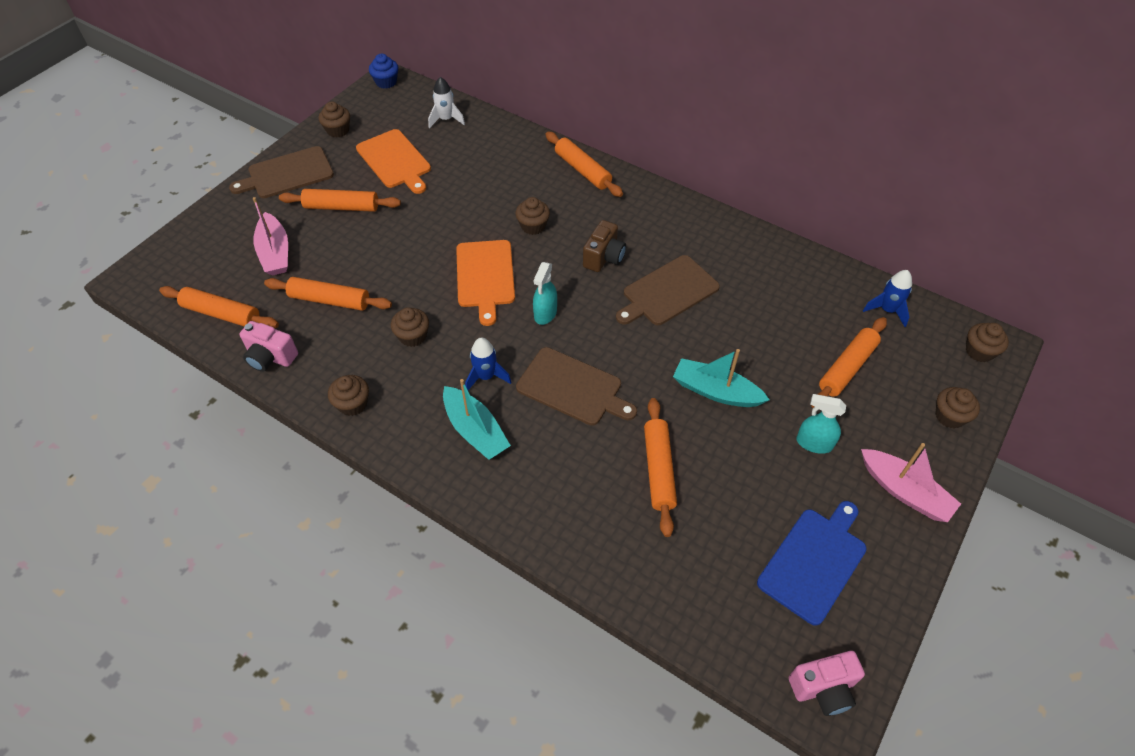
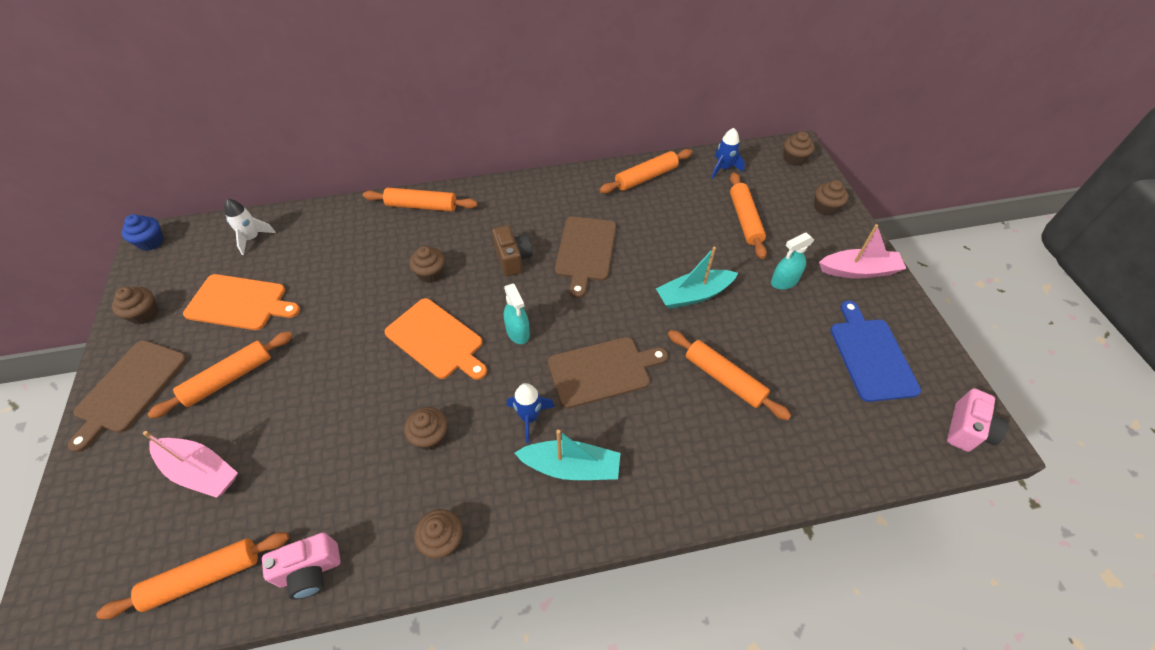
camera: 45 degrees left, 0 degrees up
(330, 300) = (313, 469): orange rolling pin -> orange rolling pin (646, 177)

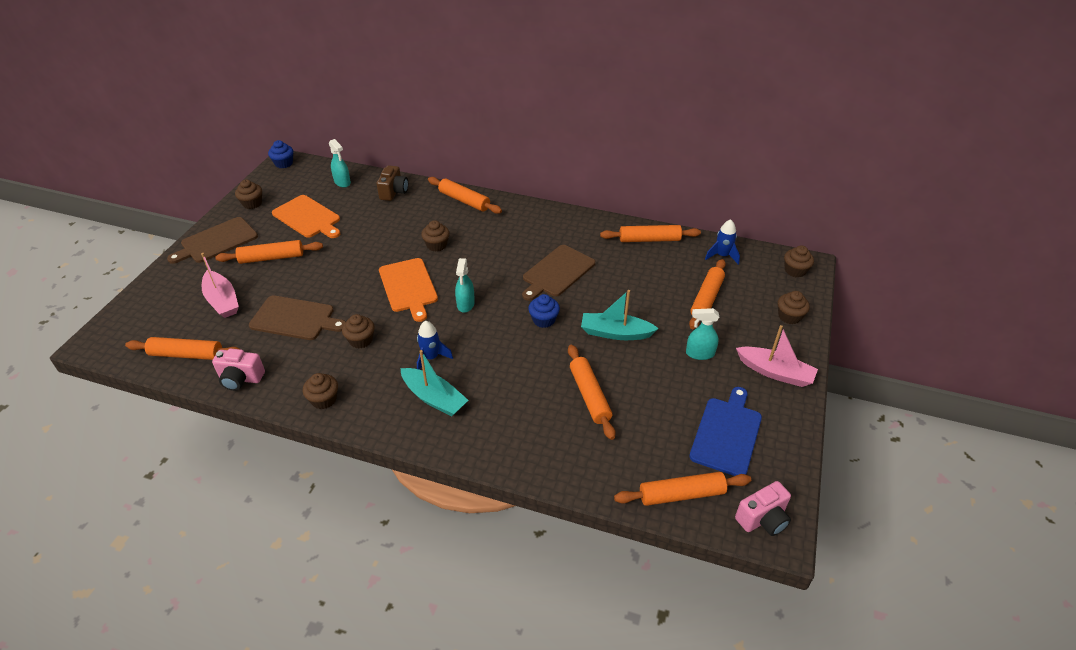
camera: 30 degrees right, 10 degrees down
(252, 238) = (342, 182): white rocket -> turquoise spray bottle
(513, 259) = (500, 257): brown camera -> brown camera (394, 192)
(602, 371) = (504, 352): brown cutting board -> brown cutting board (295, 319)
(614, 313) = (544, 320): none -> blue cupcake
(886, 443) = (681, 494): none -> orange rolling pin

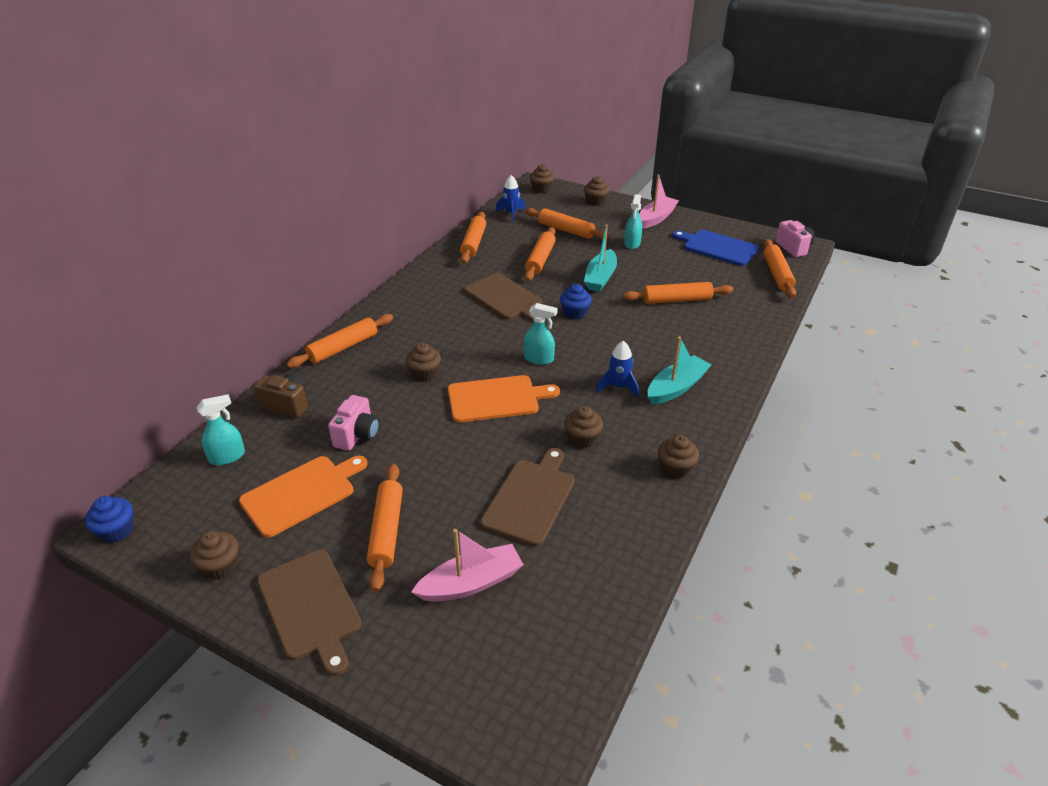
camera: 80 degrees left, 5 degrees down
(186, 355) = (582, 614): orange rolling pin -> orange rolling pin (540, 260)
(241, 379) = (636, 547): pink camera -> pink camera (357, 435)

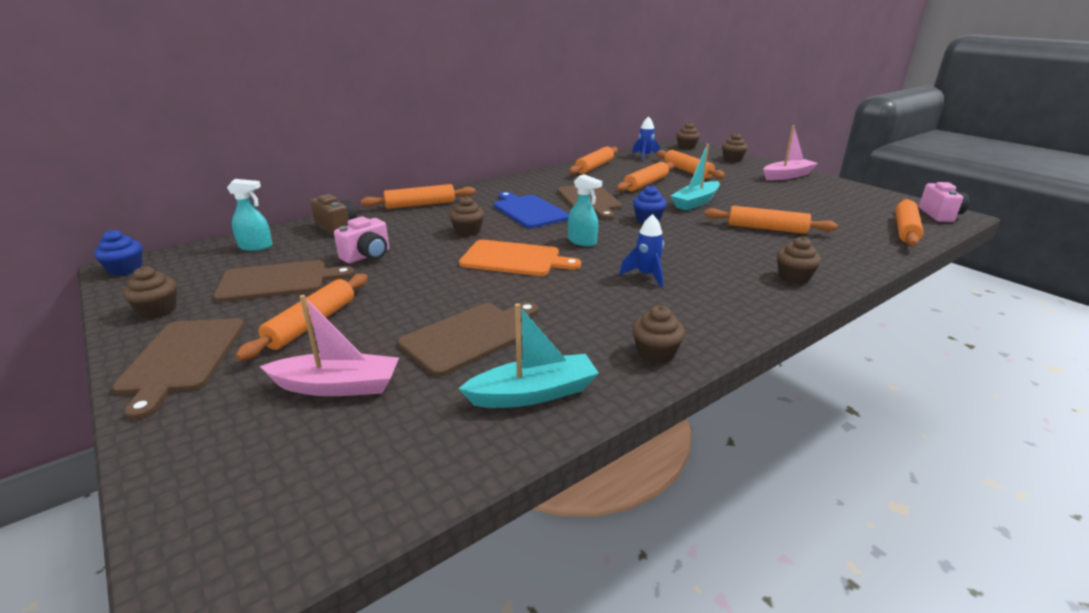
camera: 25 degrees right, 10 degrees down
(302, 493) = (278, 281): orange cutting board -> brown cutting board
(582, 439) = (570, 304): brown cupcake -> brown cupcake (794, 277)
(632, 244) = (748, 187): turquoise spray bottle -> none
(676, 387) = (713, 289): turquoise boat -> turquoise boat (533, 393)
(718, 247) = (843, 202): blue cutting board -> blue cutting board (529, 211)

